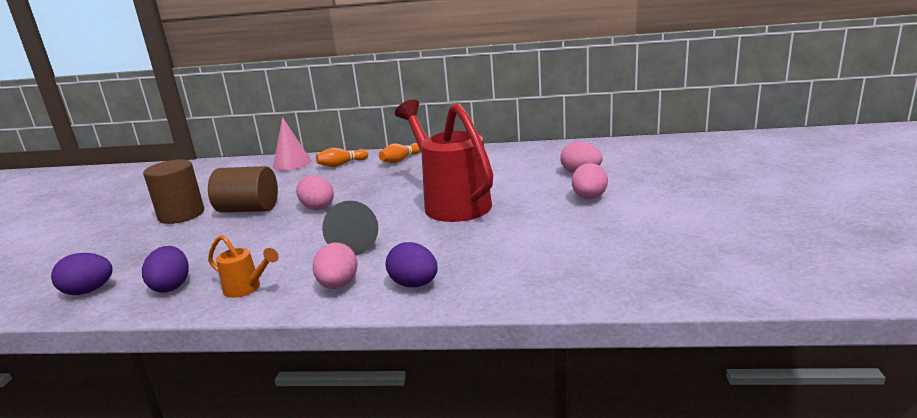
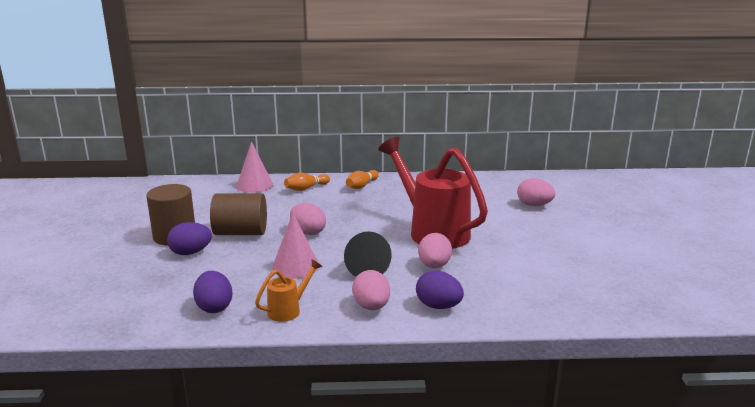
camera: 10 degrees left, 0 degrees up
(89, 291) = (134, 312): purple egg -> purple egg (190, 253)
(247, 289) = (289, 310): orange watering can -> orange watering can turned 60 degrees counterclockwise
(283, 242) = (295, 266): none -> pink cone
(589, 198) = (551, 229): pink egg -> pink egg (434, 266)

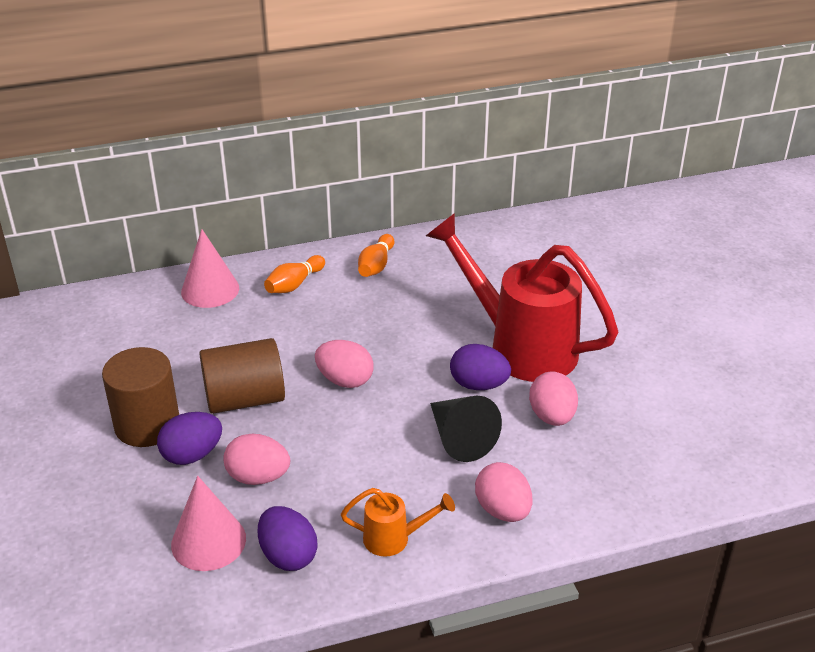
camera: 15 degrees left, 15 degrees up
(289, 310) = (395, 539): orange watering can -> orange watering can turned 60 degrees clockwise
(295, 266) = (362, 453): pink cone -> pink cone (208, 541)
(438, 306) = (589, 492): purple egg -> purple egg (478, 385)
(534, 205) = (638, 269): pink egg -> pink egg (258, 477)

